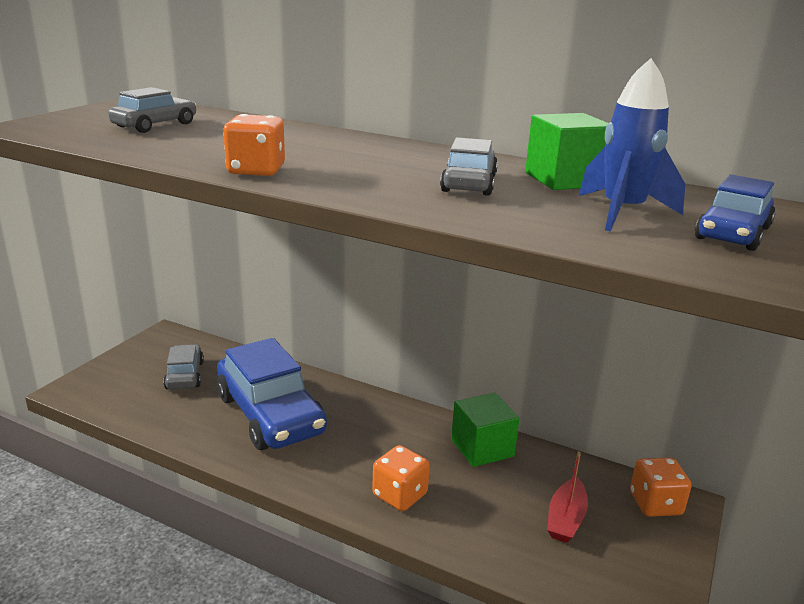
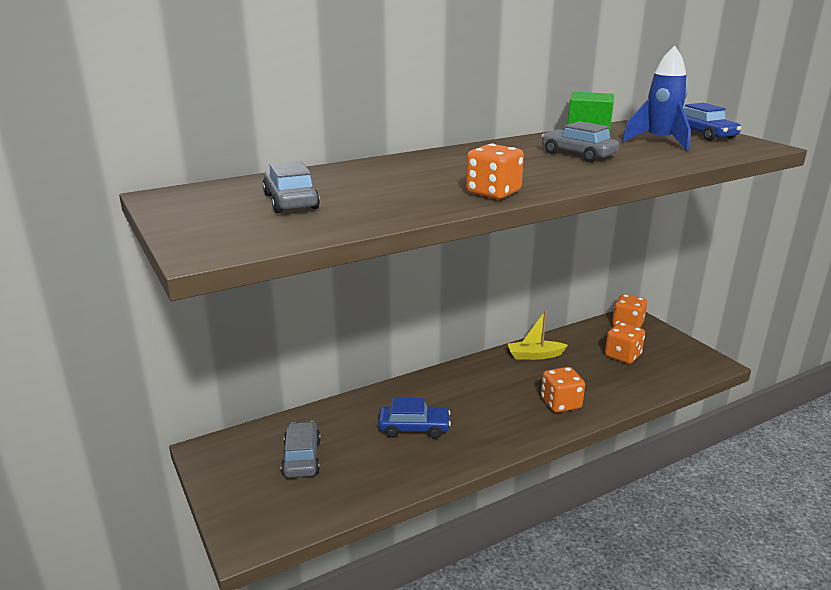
camera: 55 degrees left, 0 degrees up
(185, 375) = (302, 458): grey car -> grey car turned 60 degrees clockwise
(270, 414) = (414, 428): blue car -> blue car, size x0.51
(482, 448) = (534, 355): green cube -> yellow boat
(566, 519) = (622, 356): red boat -> orange dice

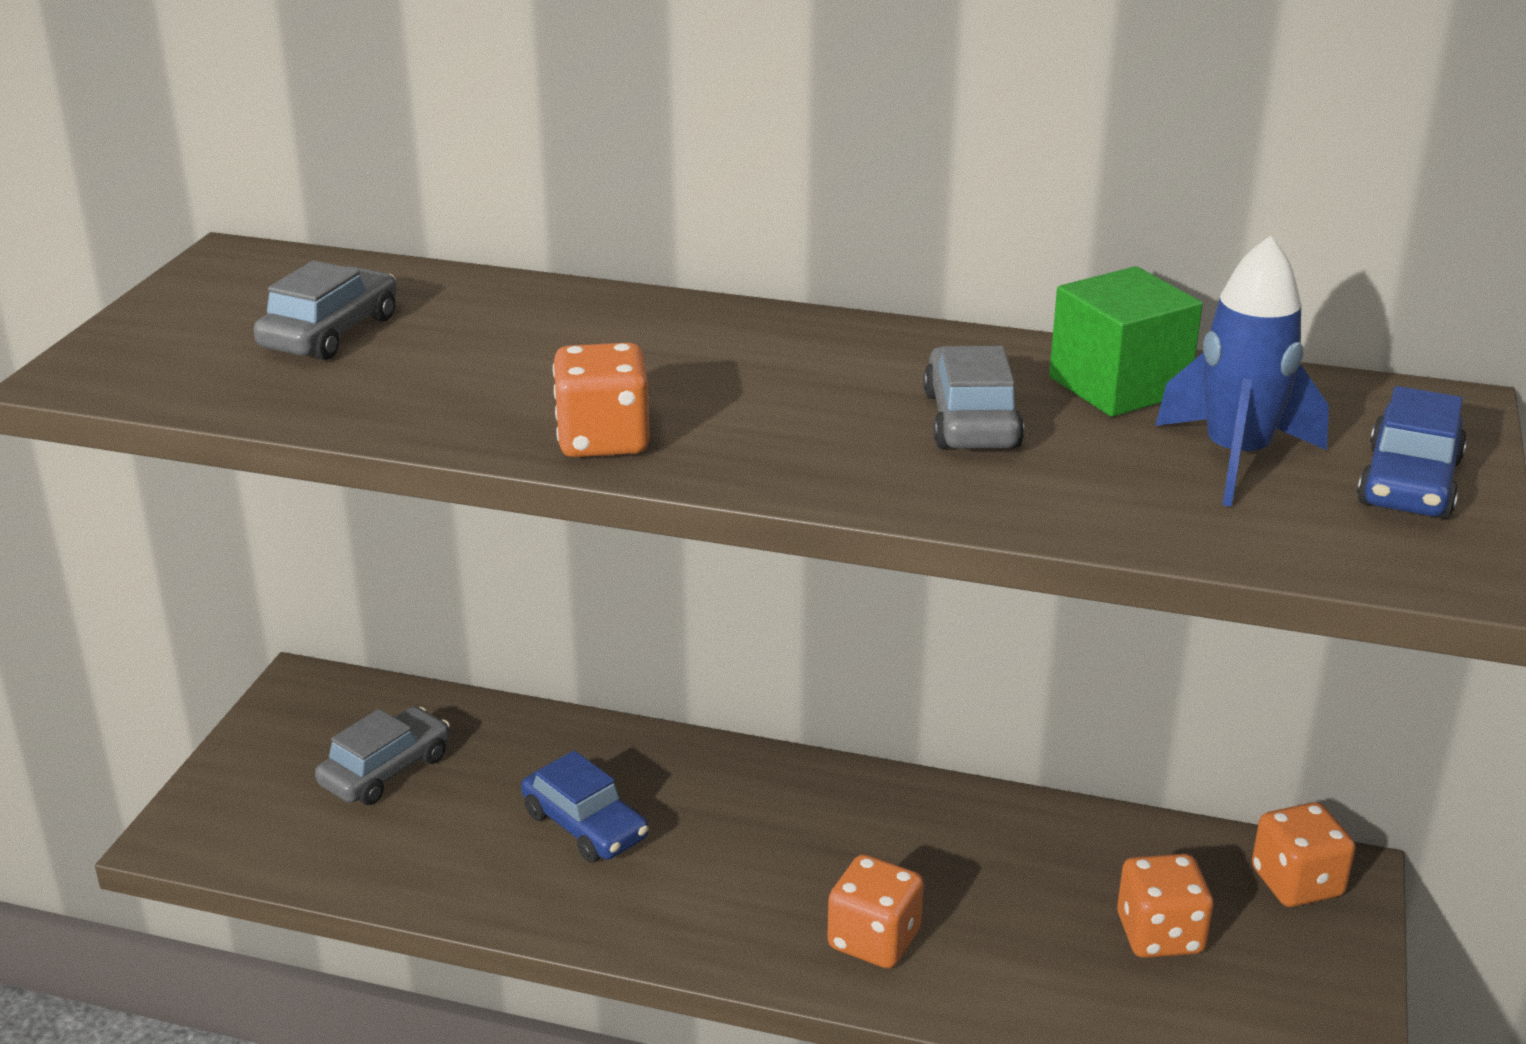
camera: 45 degrees right, 5 degrees up
(534, 355) = (985, 828): yellow boat -> none

